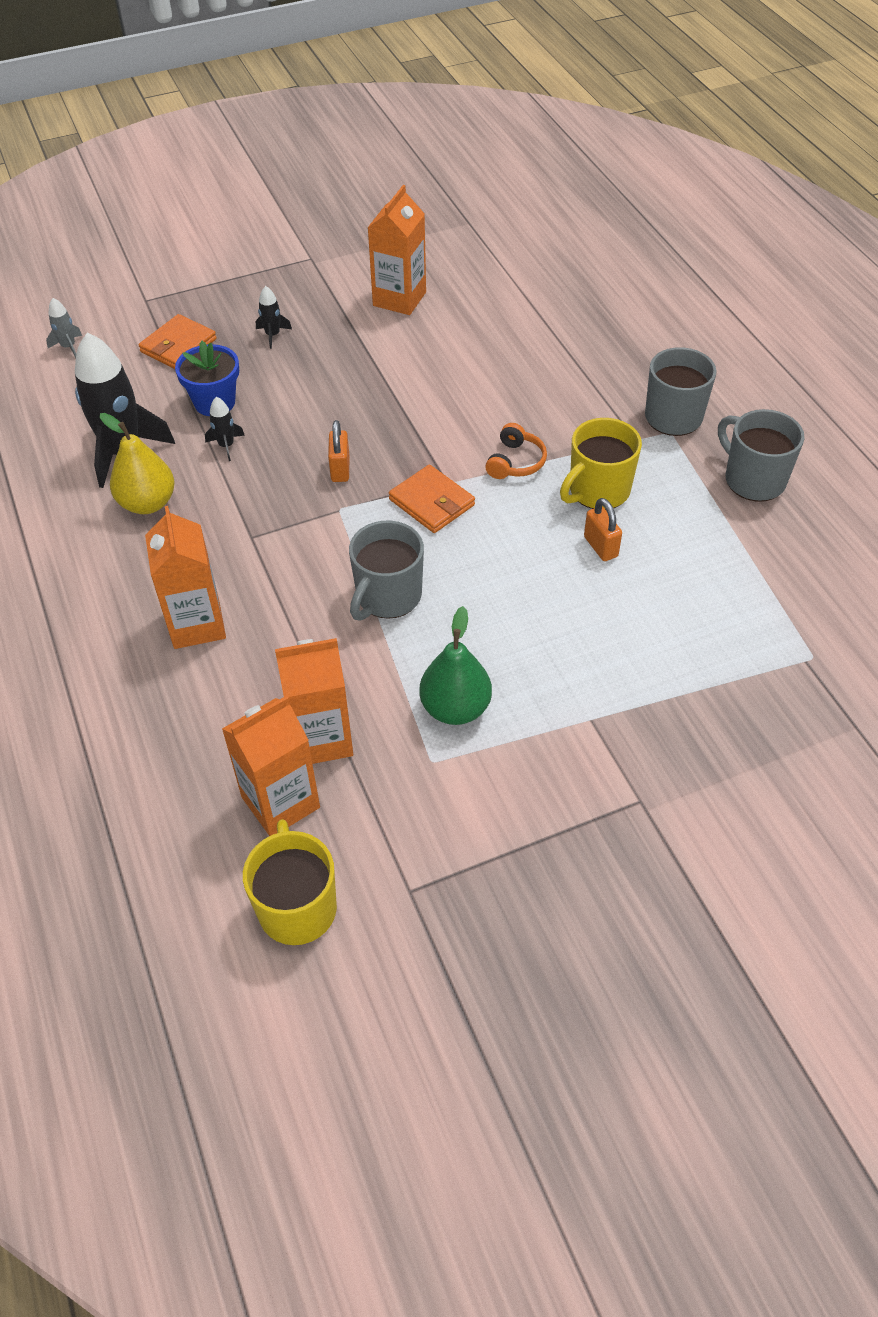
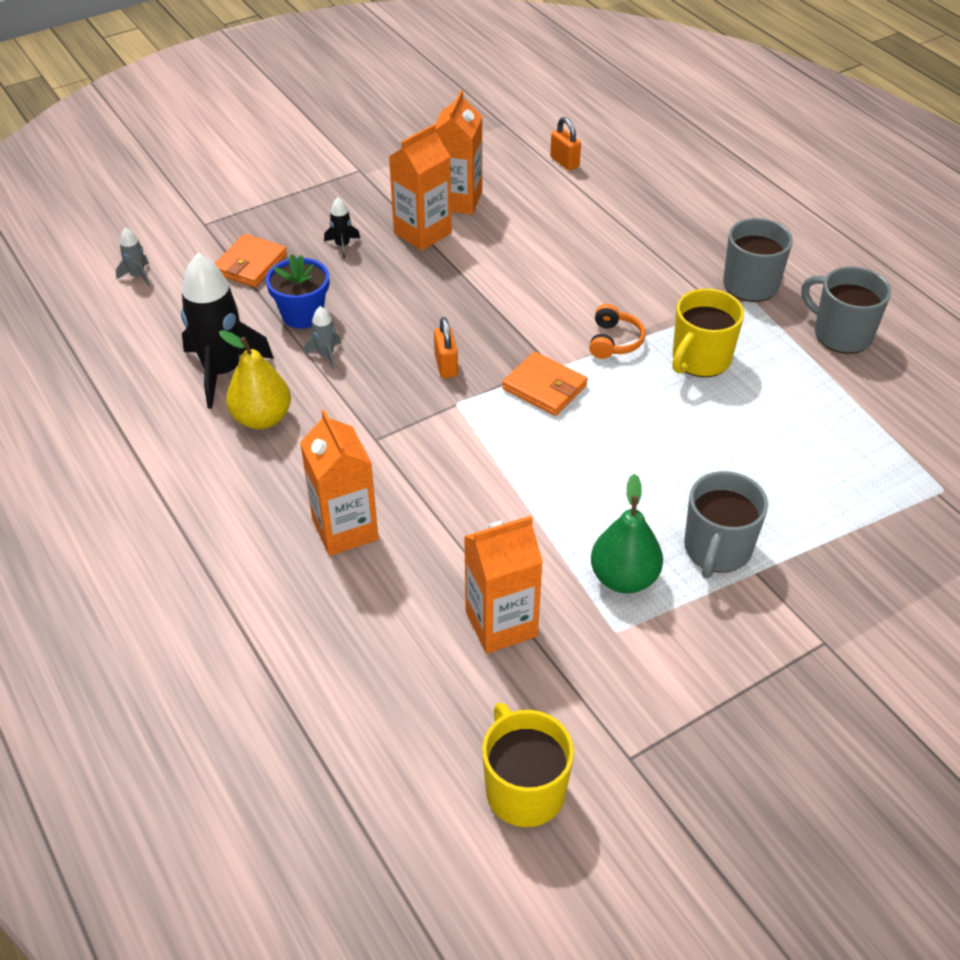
camera: 10 degrees left, 5 degrees down
(226, 445) = (326, 355): black rocket -> grey rocket
(280, 802) = (478, 690): orange carton -> orange carton (422, 233)
(387, 597) = (527, 481): grey mug -> grey mug (717, 550)
(600, 547) = (718, 411): orange padlock -> orange padlock (564, 162)

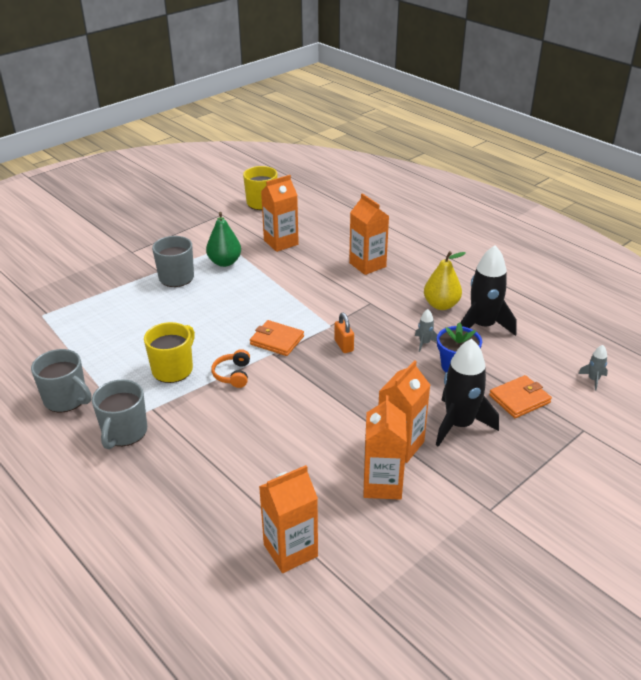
camera: 170 degrees right, 10 degrees down
(250, 264) = (519, 399): orange wallet -> orange wallet turned 45 degrees clockwise
(342, 245) = (459, 424): black rocket -> black rocket, size x2.29
(564, 162) = (290, 550): orange padlock -> orange carton

